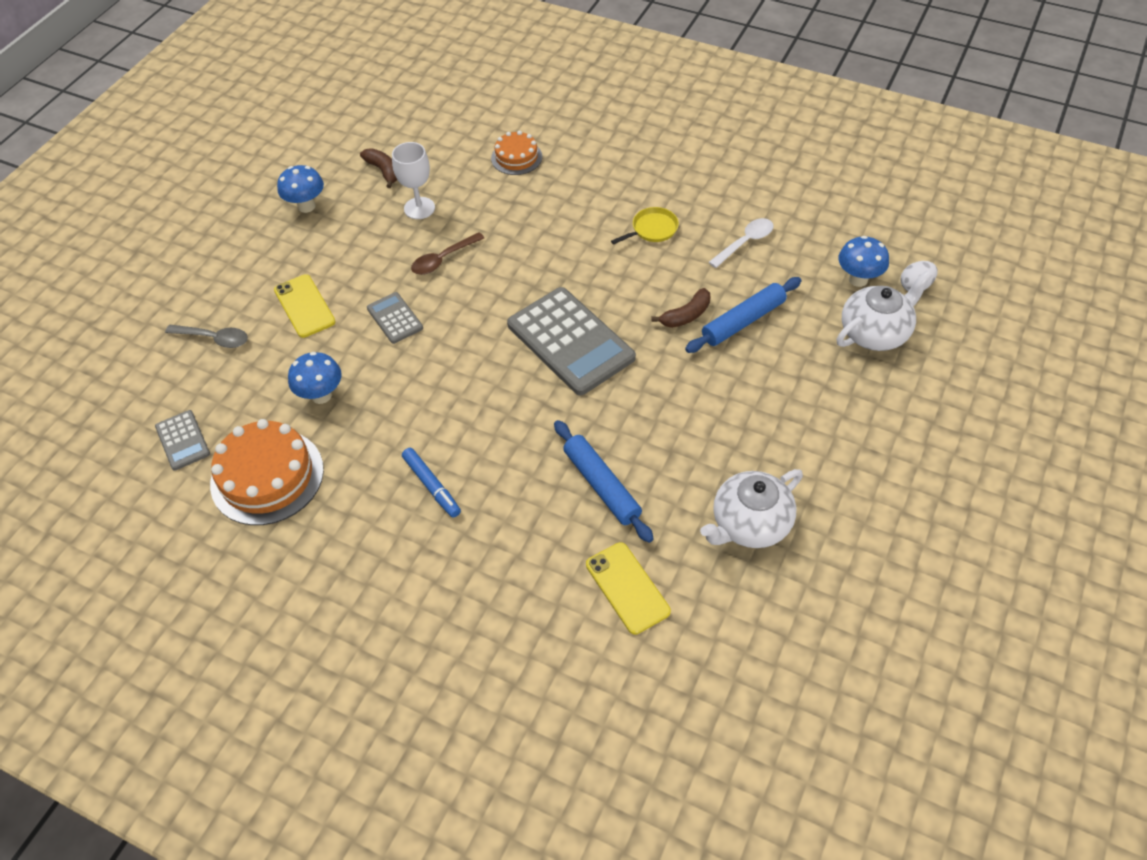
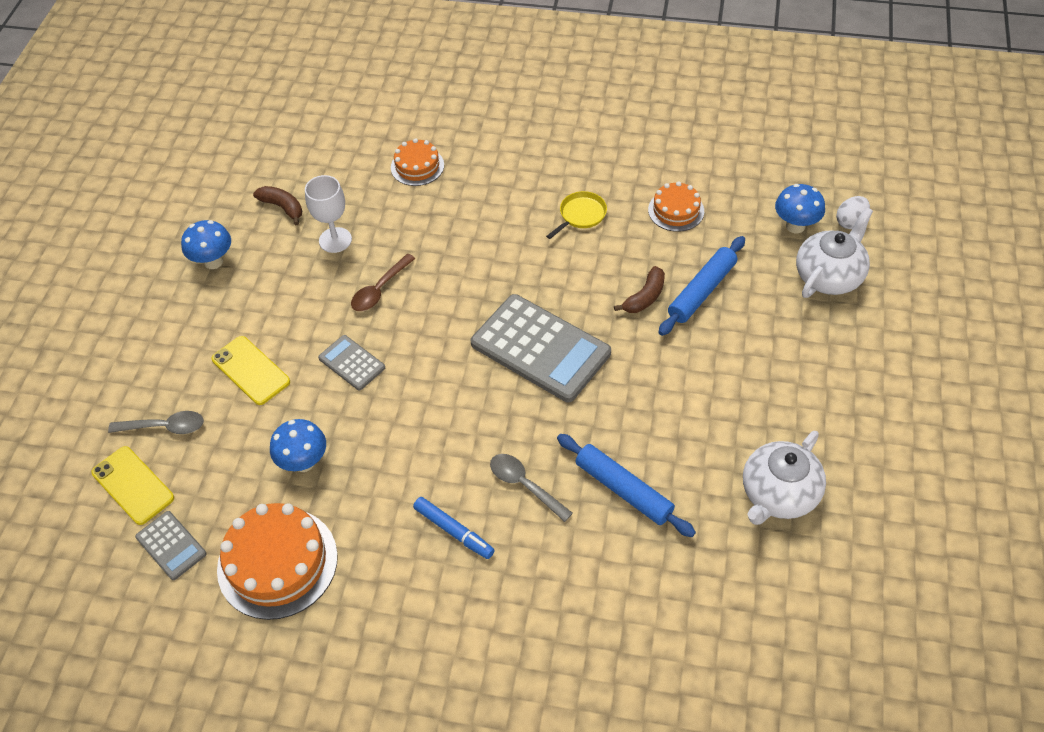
camera: 15 degrees left, 0 degrees up
(511, 460) = (524, 485): none -> grey spoon
(627, 588) = (685, 587): yellow phone -> yellow phone (133, 485)
(745, 242) = (676, 210): white spoon -> orange cake

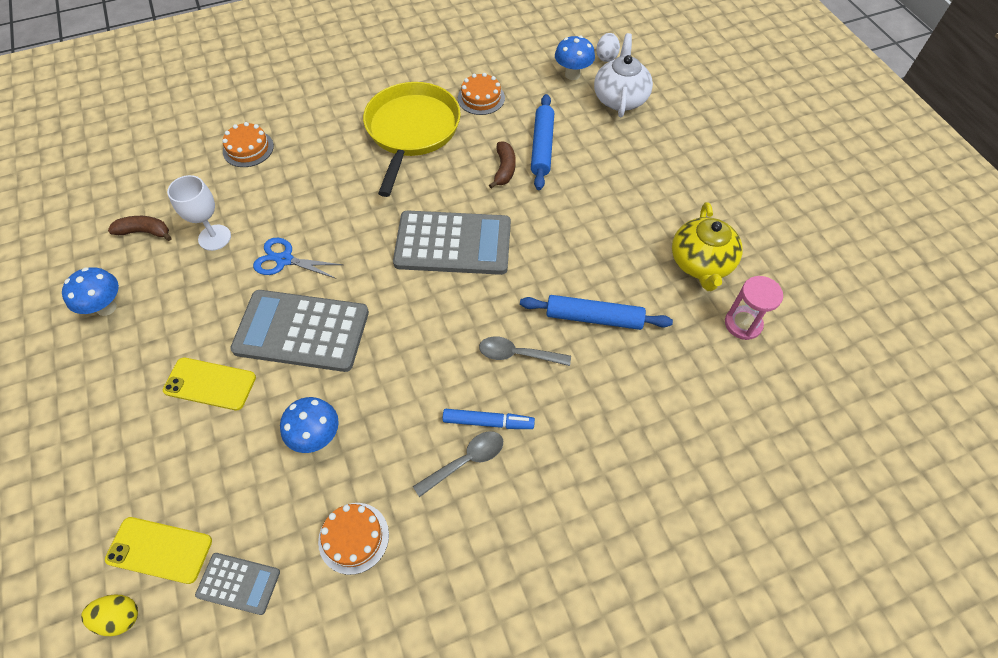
camera: 35 degrees left, 5 degrees up
(76, 520) = (120, 617): none -> yellow egg
(165, 427) = (157, 478): grey spoon -> grey spoon (466, 461)
(277, 562) = (353, 537): orange cake -> orange cake, size x0.57
(351, 363) = (301, 331): grey calculator -> grey calculator, size x2.04
(379, 290) = (284, 260): brown spoon -> blue scissors
(581, 215) = (412, 130): yellow pan -> yellow pan, size x2.33
(774, 578) = (743, 324): none -> pink hourglass
(778, 494) = (701, 263): white teapot -> yellow teapot

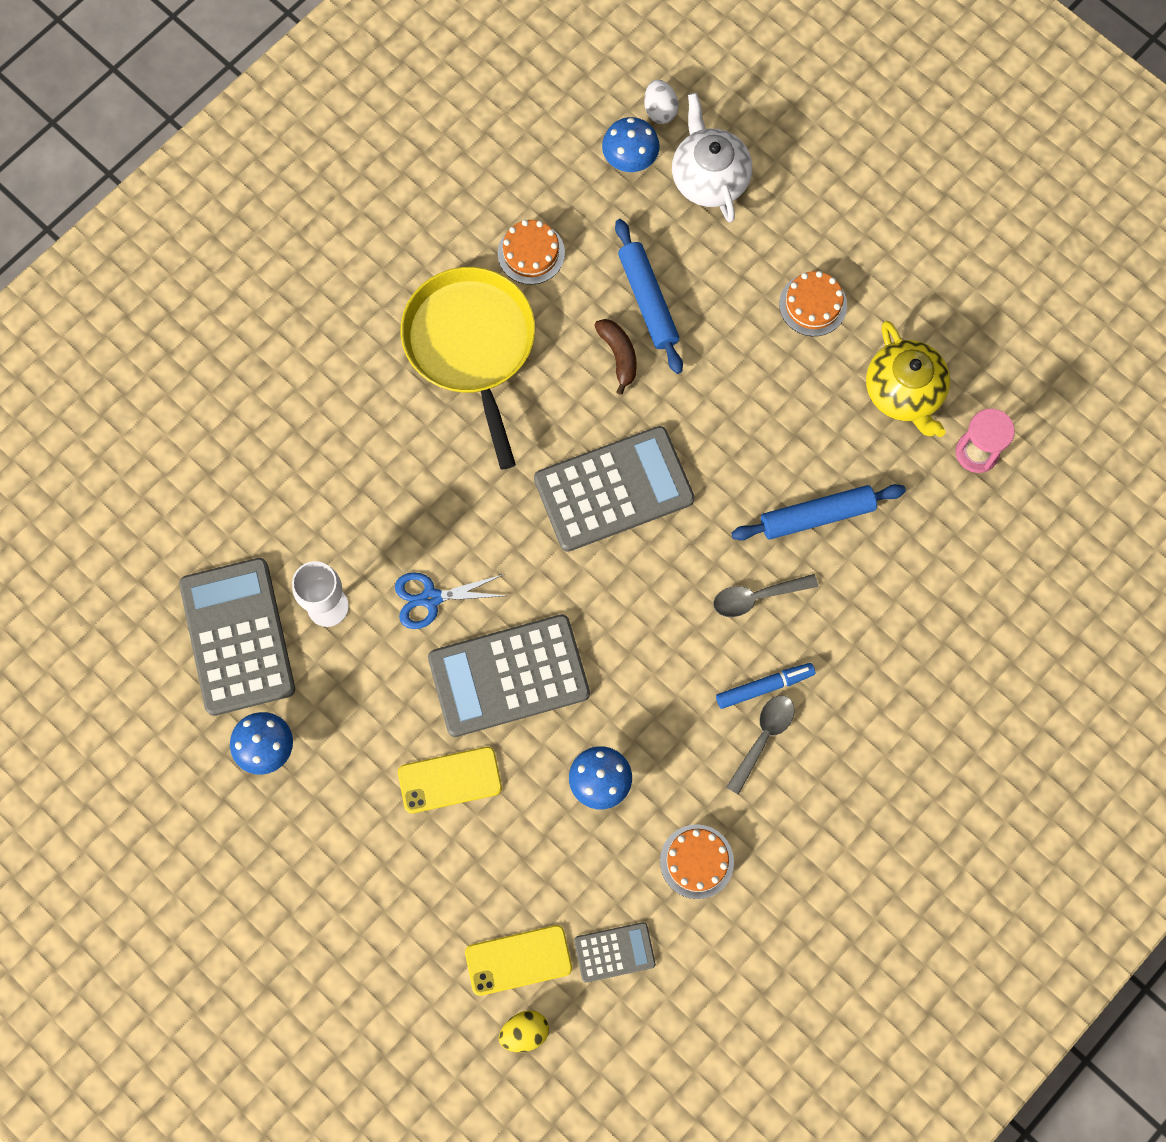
camera: 25 degrees left, 15 degrees up
(145, 232) = (237, 637): brown banana -> grey calculator
(248, 148) = (279, 463): orange cake -> orange cake (813, 304)

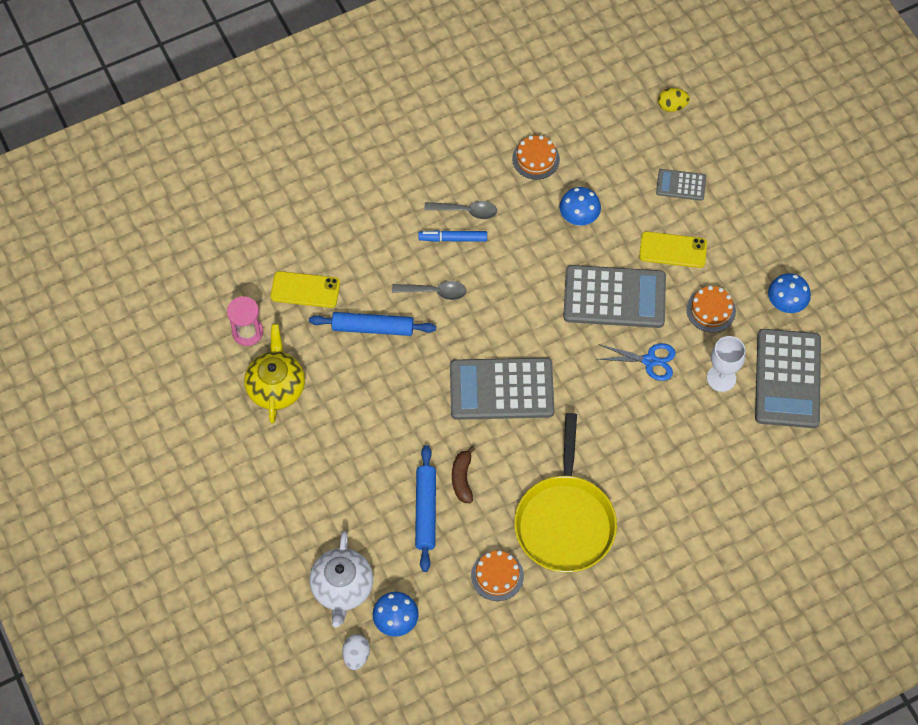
camera: 160 degrees left, 10 degrees down
(518, 960) = (663, 142): yellow phone -> yellow phone (305, 290)
(614, 952) = (604, 129): grey calculator -> grey calculator (681, 185)
(763, 737) = (466, 211): grey spoon -> grey spoon turned 135 degrees counterclockwise
(813, 304) = (310, 468): orange cake -> orange cake (711, 310)

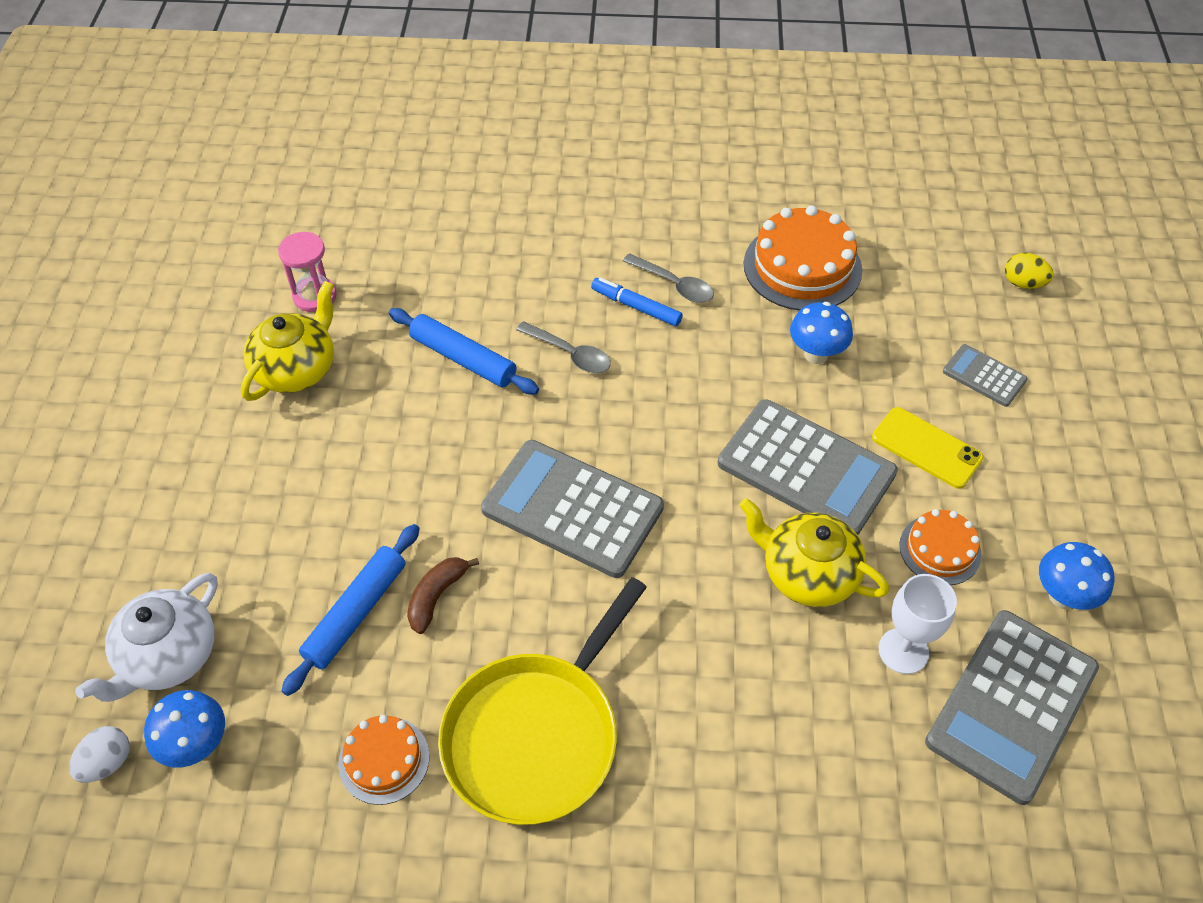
camera: 30 degrees right, 10 degrees down
(305, 290) = (417, 283): yellow phone -> none
(536, 159) = (802, 267): orange cake -> orange cake, size x1.74
(650, 360) = (807, 573): blue scissors -> yellow teapot

